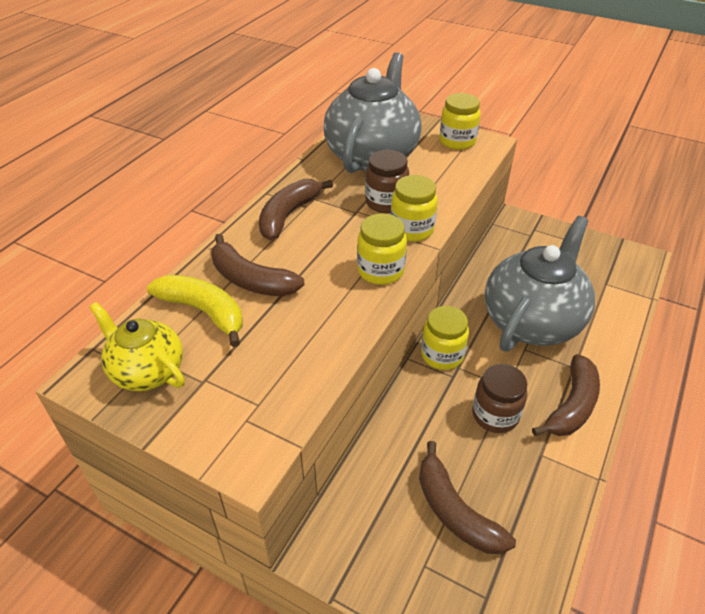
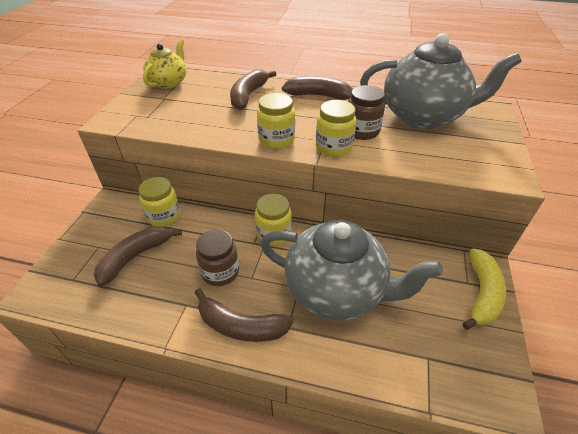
camera: 75 degrees right, 0 degrees up
(204, 312) = (216, 88): yellow banana -> yellow banana (481, 294)
(457, 141) = (492, 157): yellow jar -> yellow jar (164, 216)

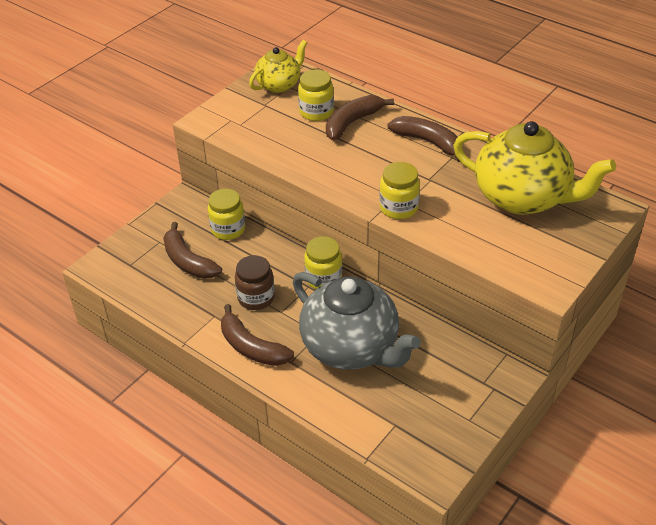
camera: 25 degrees right, 0 degrees up
(135, 257) = (188, 261): brown banana -> brown banana turned 105 degrees counterclockwise
(276, 140) = (348, 184): yellow jar -> yellow jar (316, 112)
(361, 131) = (440, 198): brown jar -> none
(423, 116) = (522, 198): grey teapot -> yellow teapot
(481, 294) = (488, 396): yellow banana -> none

